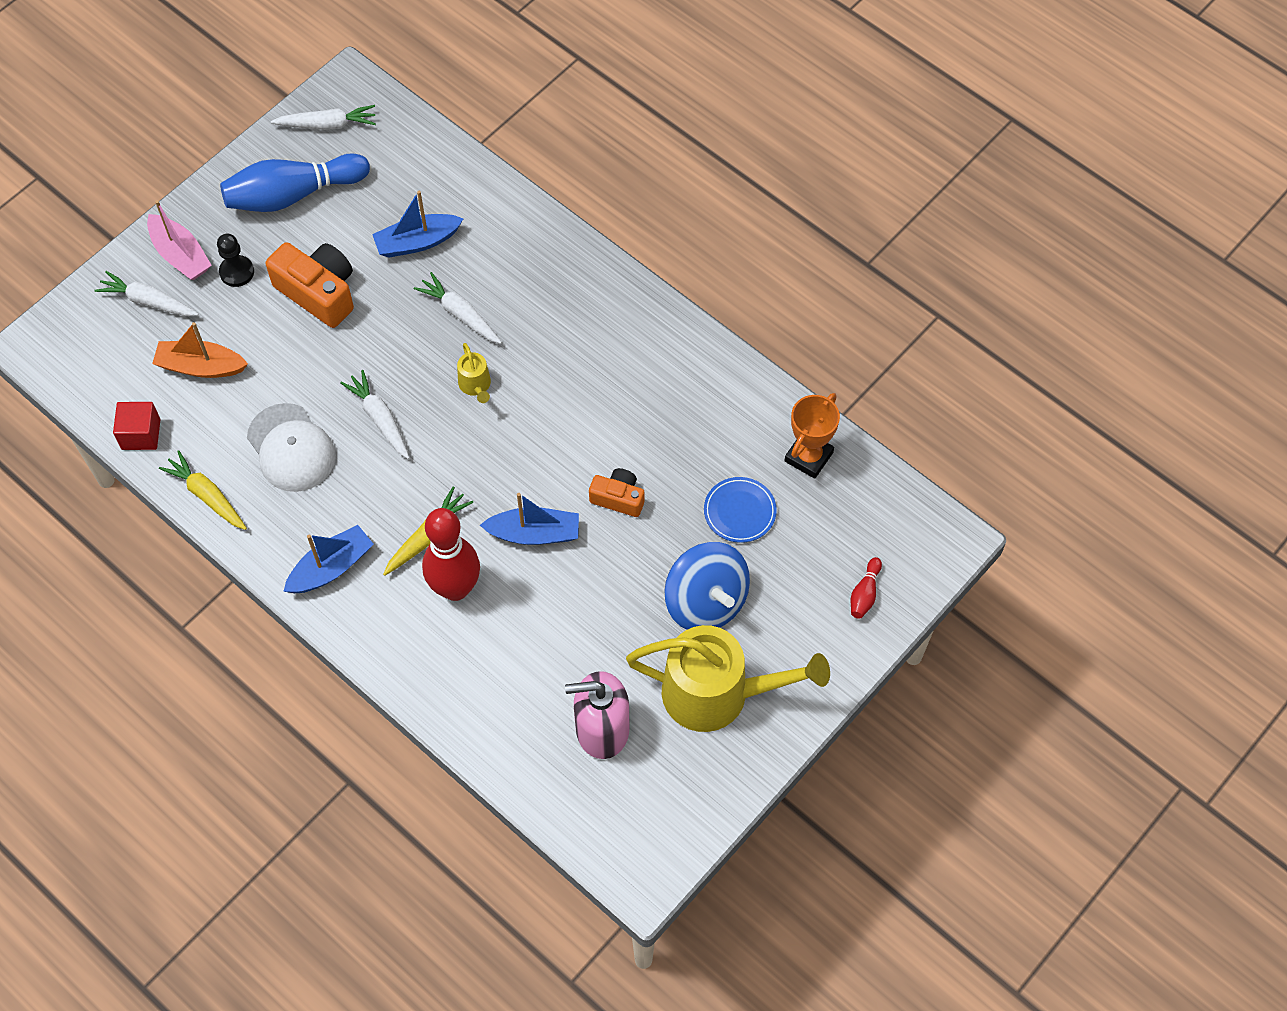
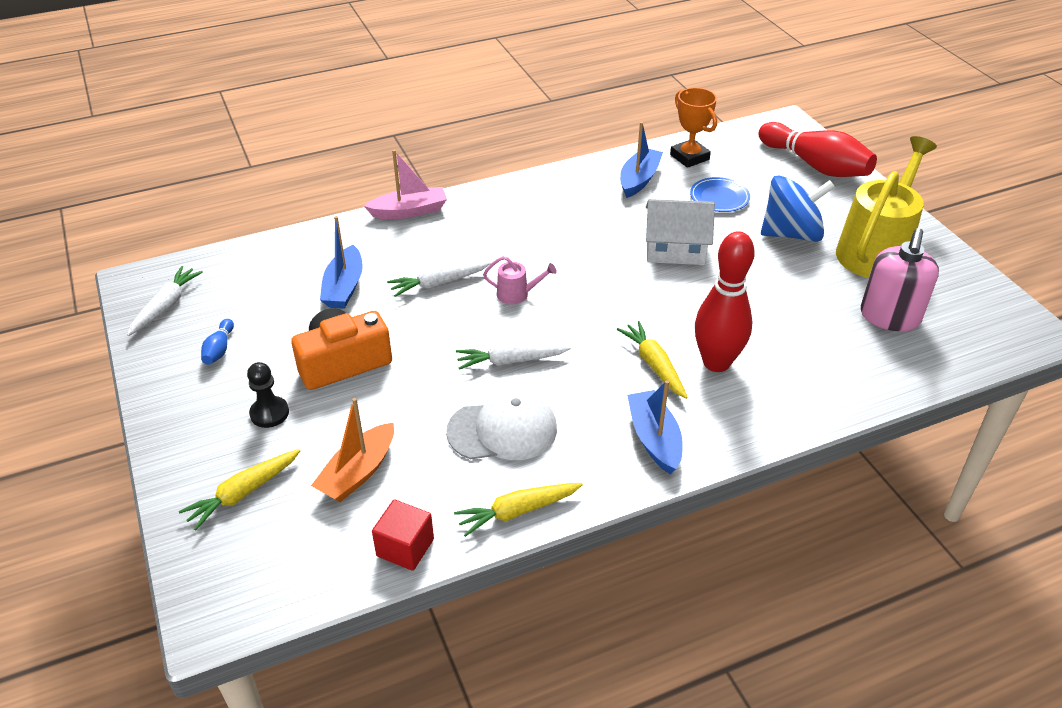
camera: 65 degrees left, 20 degrees down
(148, 301) = (243, 493): white carrot -> yellow carrot
(180, 255) = (210, 451): pink boat -> pink boat (409, 211)
(293, 195) = (219, 349): blue bowling pin -> blue bowling pin, size x0.43
(475, 385) = (517, 294): yellow watering can -> pink watering can
(534, 533) = (684, 302): blue boat -> blue boat (639, 179)
(618, 498) = (675, 250): orange camera -> white house
(865, 593) = (815, 165): red bowling pin -> red bowling pin, size x2.33

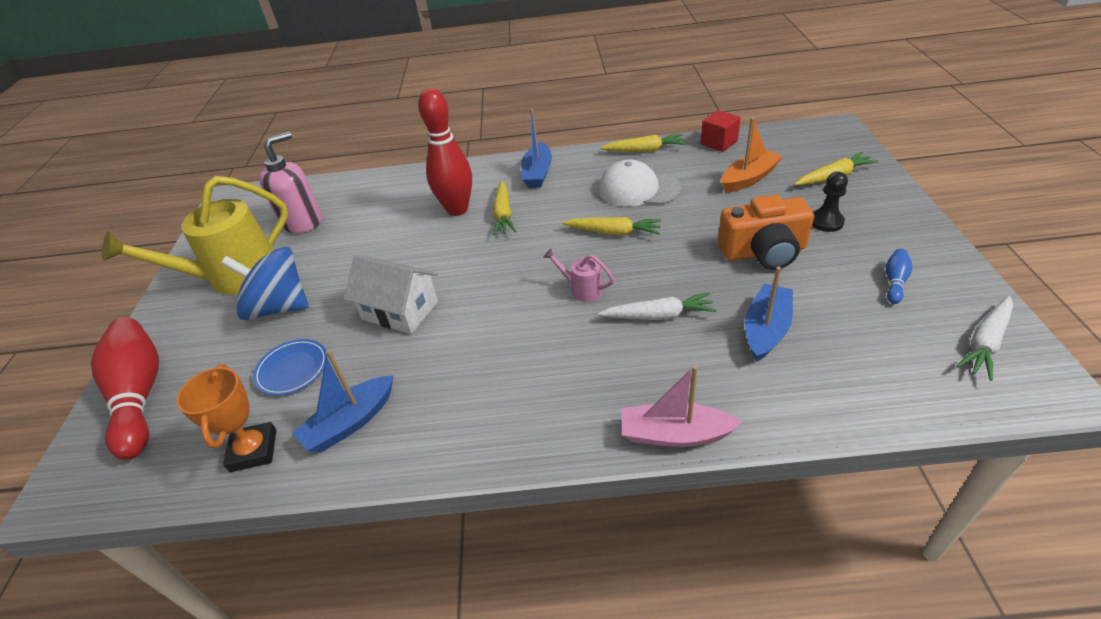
camera: 155 degrees left, 0 degrees up
(510, 361) = (614, 232): white carrot -> yellow carrot

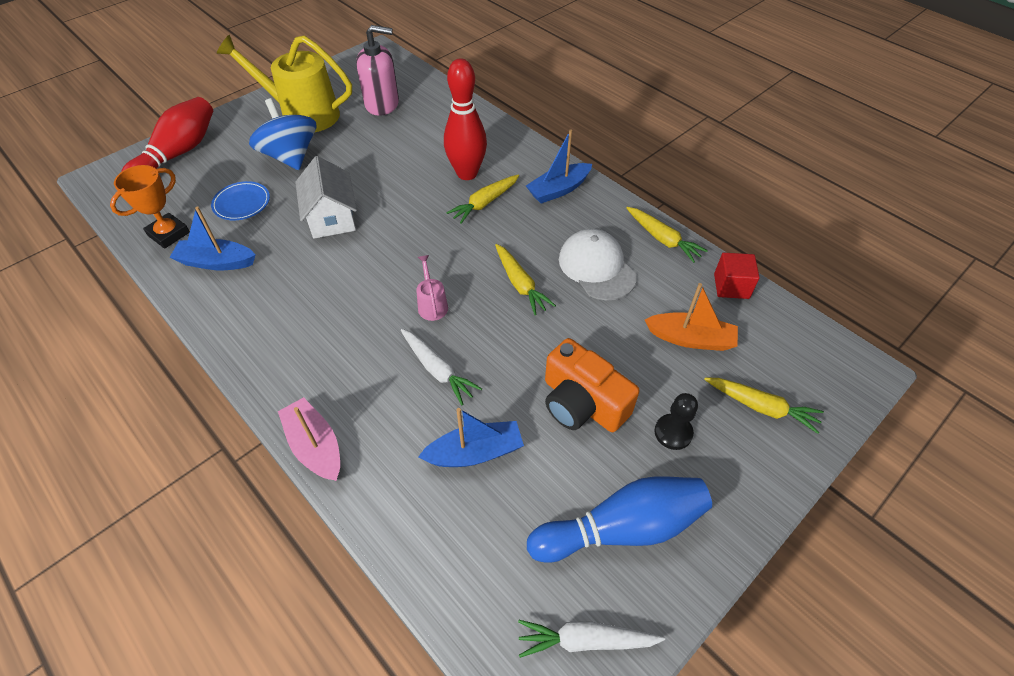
camera: 45 degrees right, 10 degrees up
(894, 282) = (621, 528): blue bowling pin -> blue bowling pin, size x2.33

